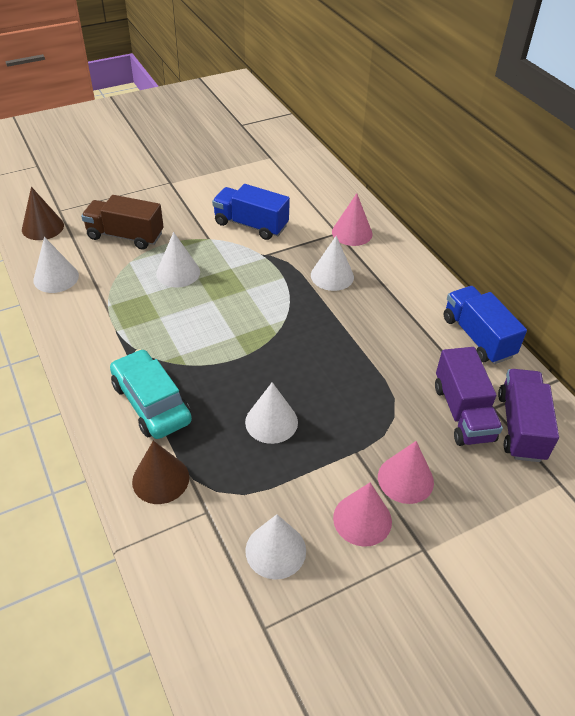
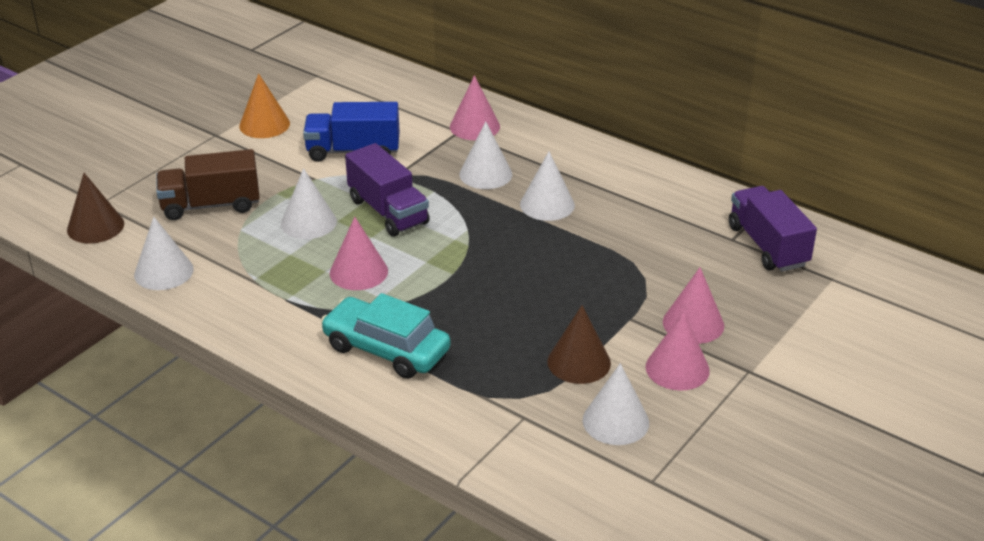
camera: 25 degrees left, 10 degrees down
(160, 479) = (454, 408): brown cone -> brown cone (579, 362)
(181, 327) = (358, 272): none -> pink cone
(207, 184) = (264, 124): none -> orange cone
(271, 422) = (527, 322): white cone -> white cone (547, 204)
(463, 413) = (707, 252): purple truck -> purple truck (388, 211)
(477, 337) = (675, 184): blue truck -> none

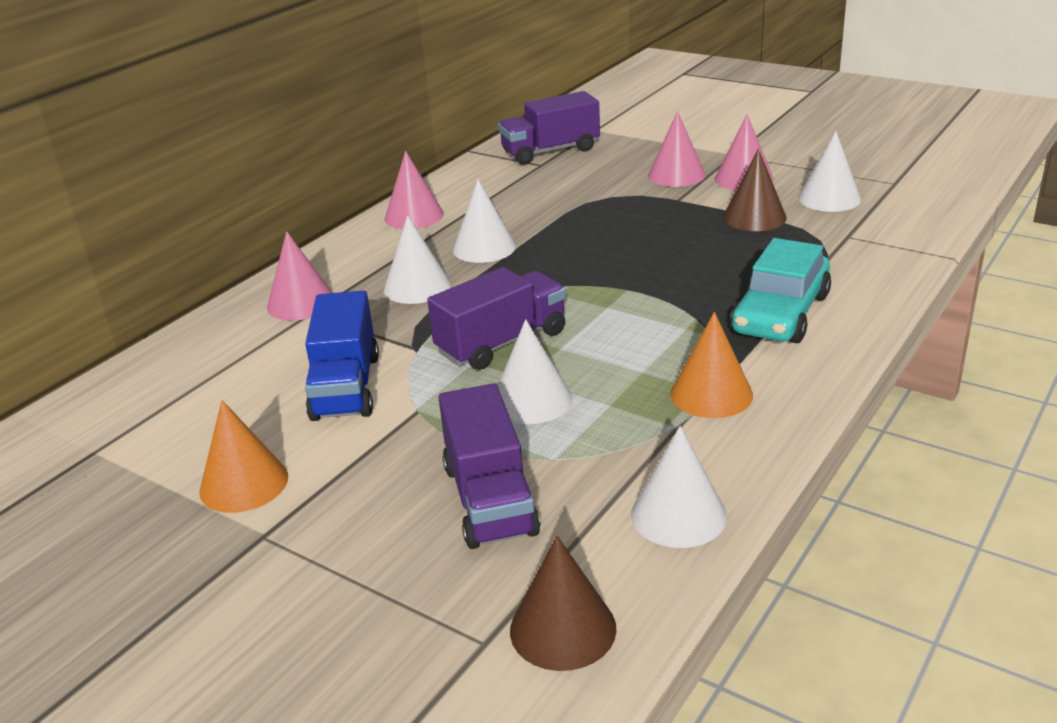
camera: 90 degrees left, 5 degrees down
(211, 205) = (489, 499): brown truck -> purple truck
(285, 299) = (711, 394): none -> orange cone
(358, 272) = (638, 348): pink cone -> pink cone (414, 216)

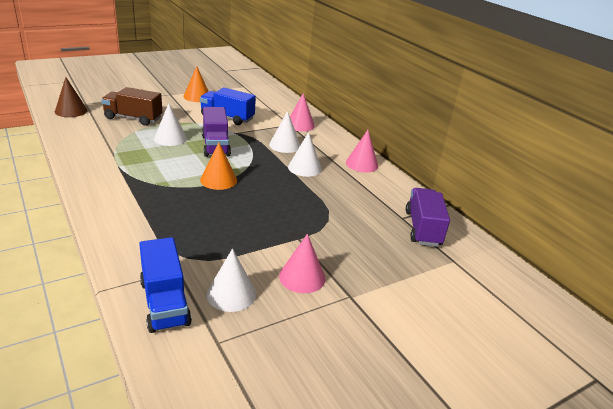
camera: 110 degrees right, 0 degrees up
(489, 499) = (133, 118): purple truck -> brown truck
(676, 175) = (336, 255): pink cone -> none
(678, 515) = (76, 136): white cone -> none
(711, 394) = (117, 166): orange cone -> orange cone (218, 180)
(754, 217) = (243, 251): brown cone -> none
(781, 314) = (140, 206): turquoise car -> none
(900, 221) = (164, 302): none -> blue truck

